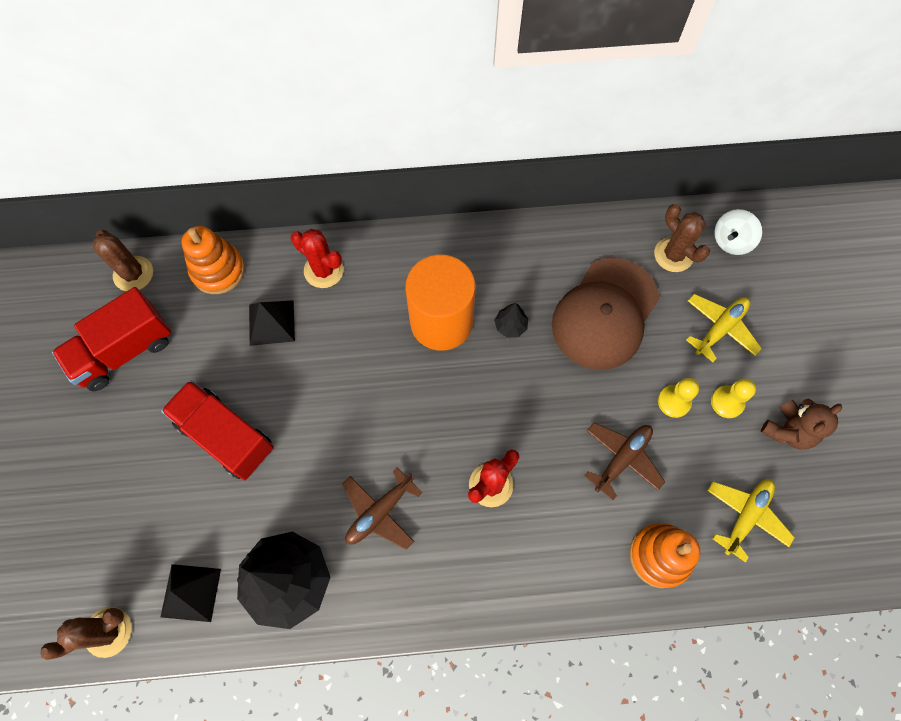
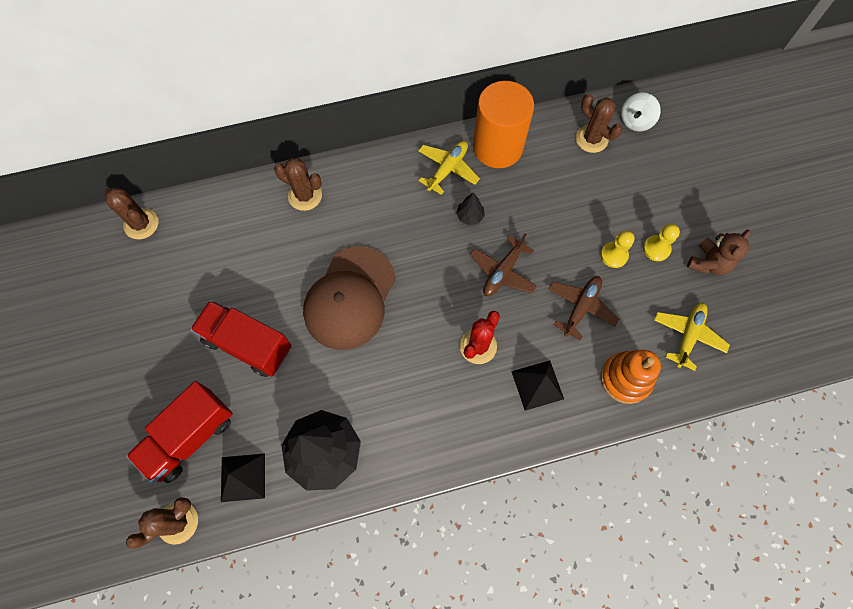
camera: 10 degrees left, 0 degrees up
(124, 351) = (146, 289): red truck -> red truck (190, 437)
(218, 270) = (214, 209): orange stacking toy -> none
(271, 322) = (269, 245): black pyramid -> black pyramid (537, 385)
(324, 270) = (305, 196): red cactus -> brown cactus
(380, 512) = (390, 384): brown plane -> brown plane (502, 272)
(441, 322) = (412, 222): orange cylinder -> orange cylinder (497, 147)
(605, 314) = (545, 194): brown cap -> brown cap (350, 298)
(719, 328) = (639, 192): yellow plane -> yellow plane (447, 169)

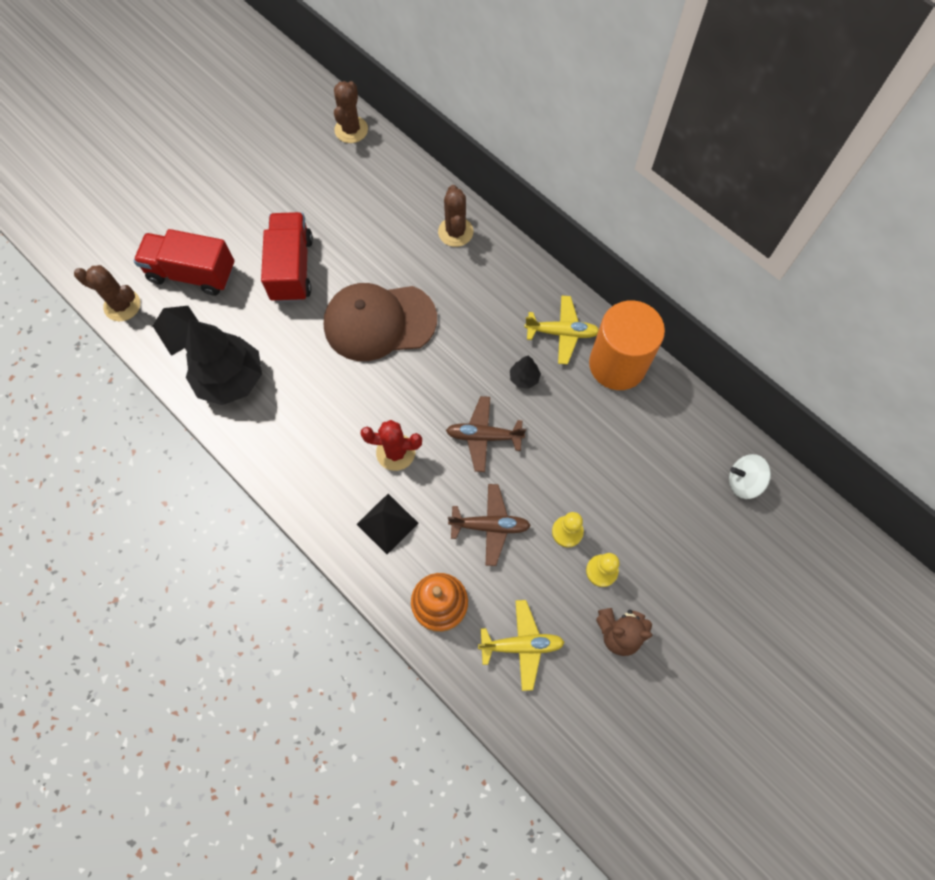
camera: 60 degrees right, 0 degrees up
(591, 139) = (689, 448): brown cactus -> none

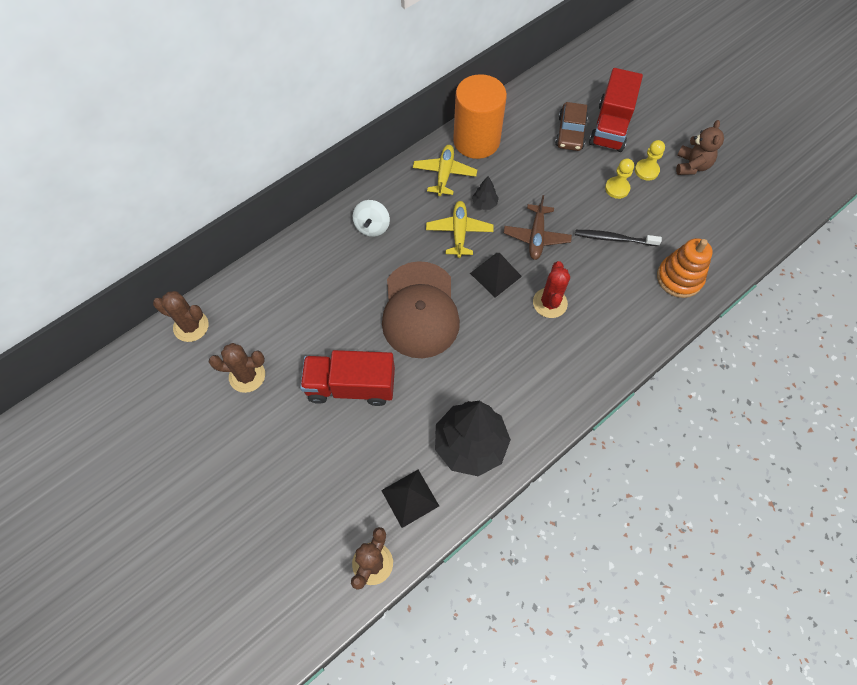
camera: 85 degrees left, 5 degrees down
(192, 273) = (342, 486): red truck -> red truck (610, 127)
(387, 523) = (614, 312): black pyramid -> black pyramid (495, 274)
(455, 232) = (332, 243): brown cactus -> brown cactus (247, 376)
(490, 526) = (614, 238): brown plane -> black toothbrush
(521, 645) = (707, 226): yellow plane -> yellow plane (459, 232)
(649, 475) = (570, 133): none -> brown car
(743, 482) = (575, 80): white spinning top -> white spinning top (372, 227)

